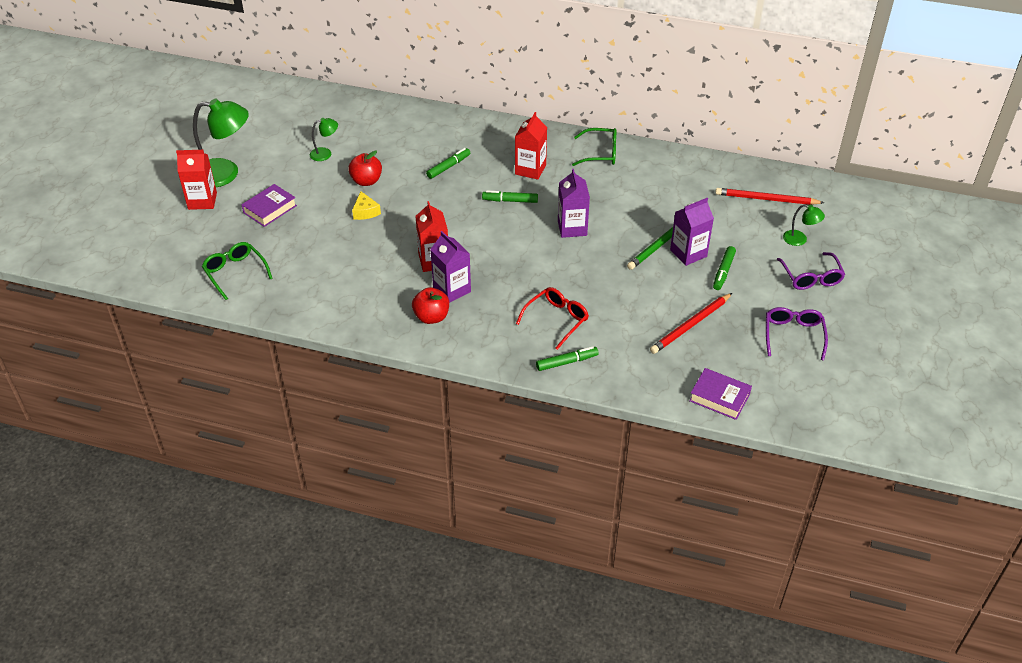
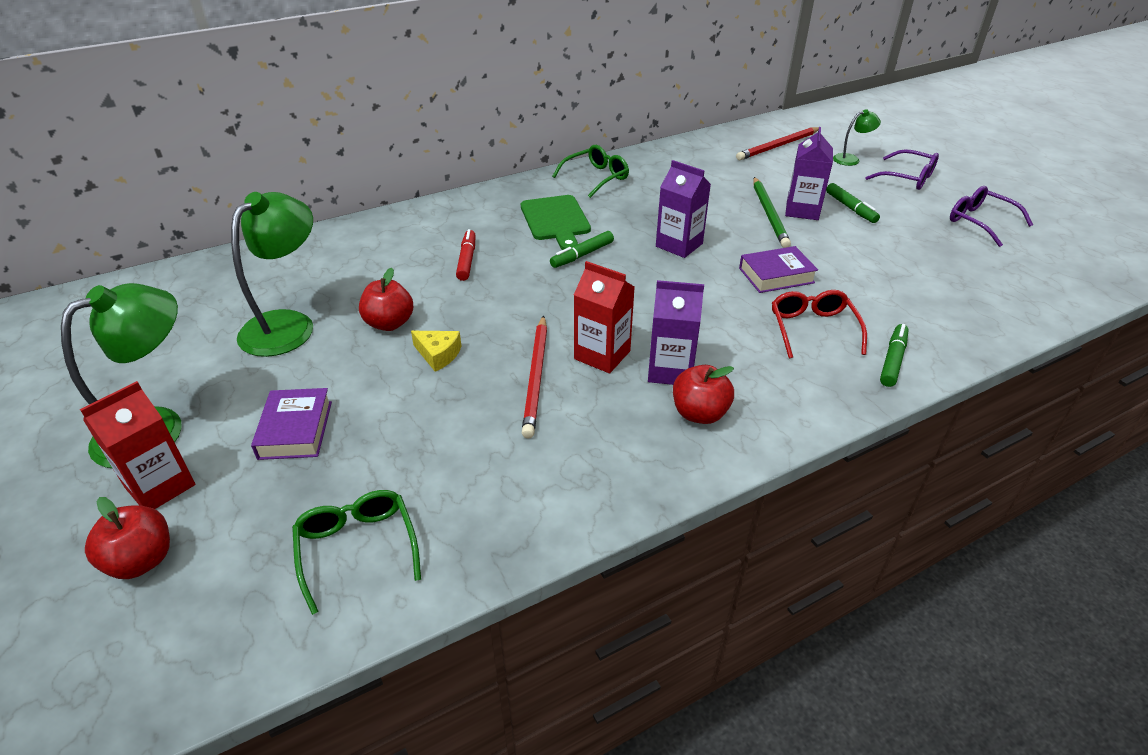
camera: 45 degrees left, 5 degrees down
(169, 226) = (141, 560): none -> red apple
(235, 273) = (357, 548): green glasses -> green glasses turned 60 degrees clockwise
(325, 153) = (288, 324): green lamp -> green lamp, size x2.04
(448, 167) = (467, 260): green marker -> red marker
(530, 169) = (555, 220): red carton -> green cutting board
(690, 325) = (911, 261): red pencil -> red pencil (536, 377)
(719, 397) = (1040, 300): purple book -> purple book (776, 275)

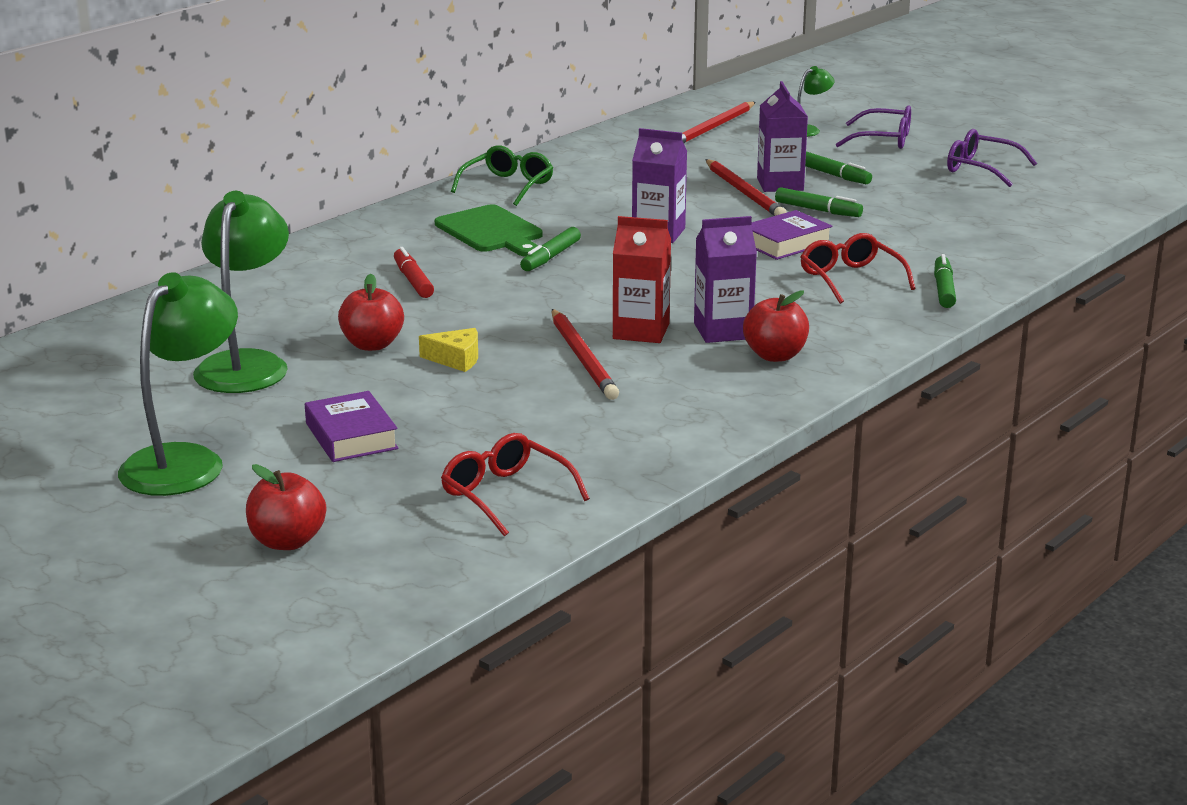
camera: 20 degrees left, 15 degrees down
(160, 486) = (244, 496): red carton -> none
(357, 548) = (505, 495): green glasses -> red glasses
(769, 214) = (744, 193): green pencil -> red pencil
(820, 243) = (818, 210): none -> green marker

